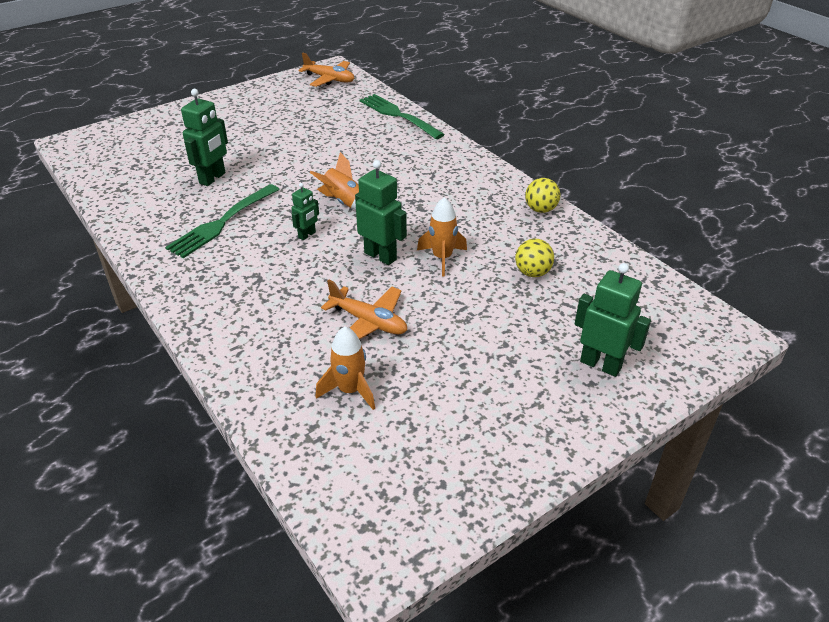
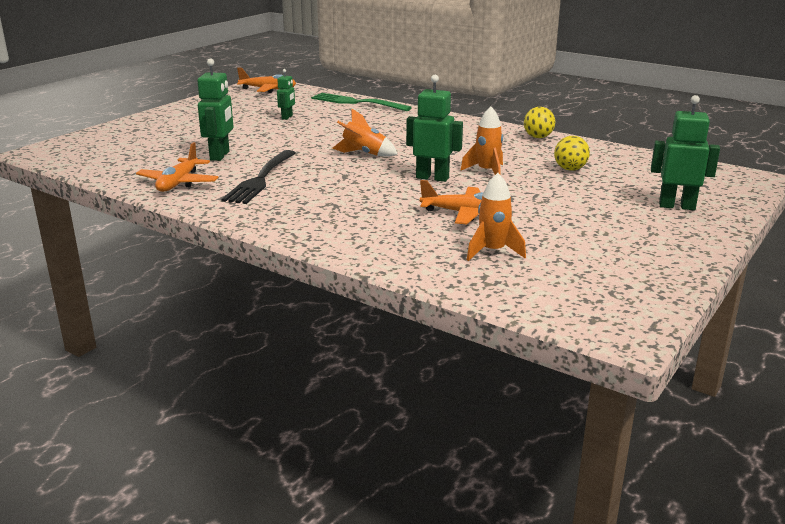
camera: 20 degrees left, 15 degrees down
(149, 213) = (178, 183): none -> orange plane
(223, 222) = (261, 179): green fork -> black fork
(307, 235) = (351, 175): green robot -> green robot (287, 117)

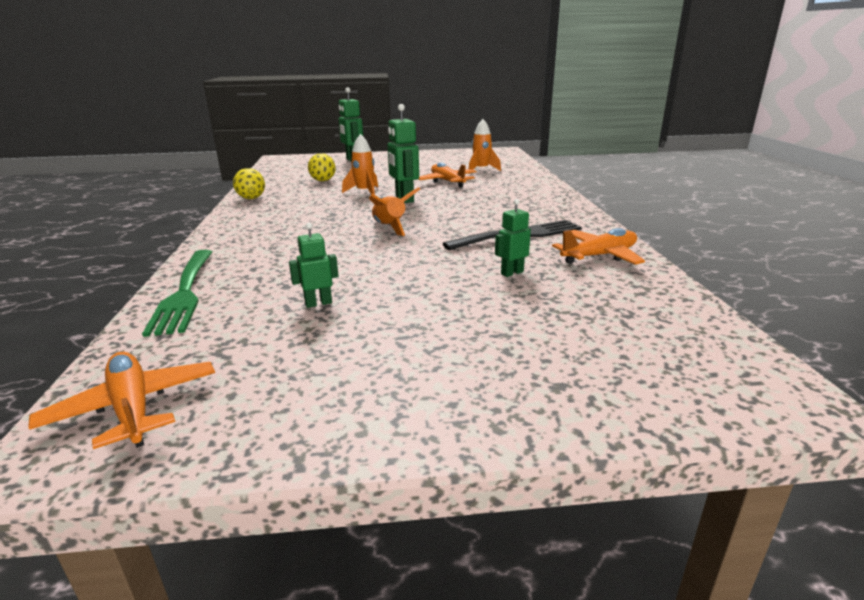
camera: 130 degrees left, 0 degrees up
(220, 156) = (512, 273): green robot -> green robot, size x0.58

